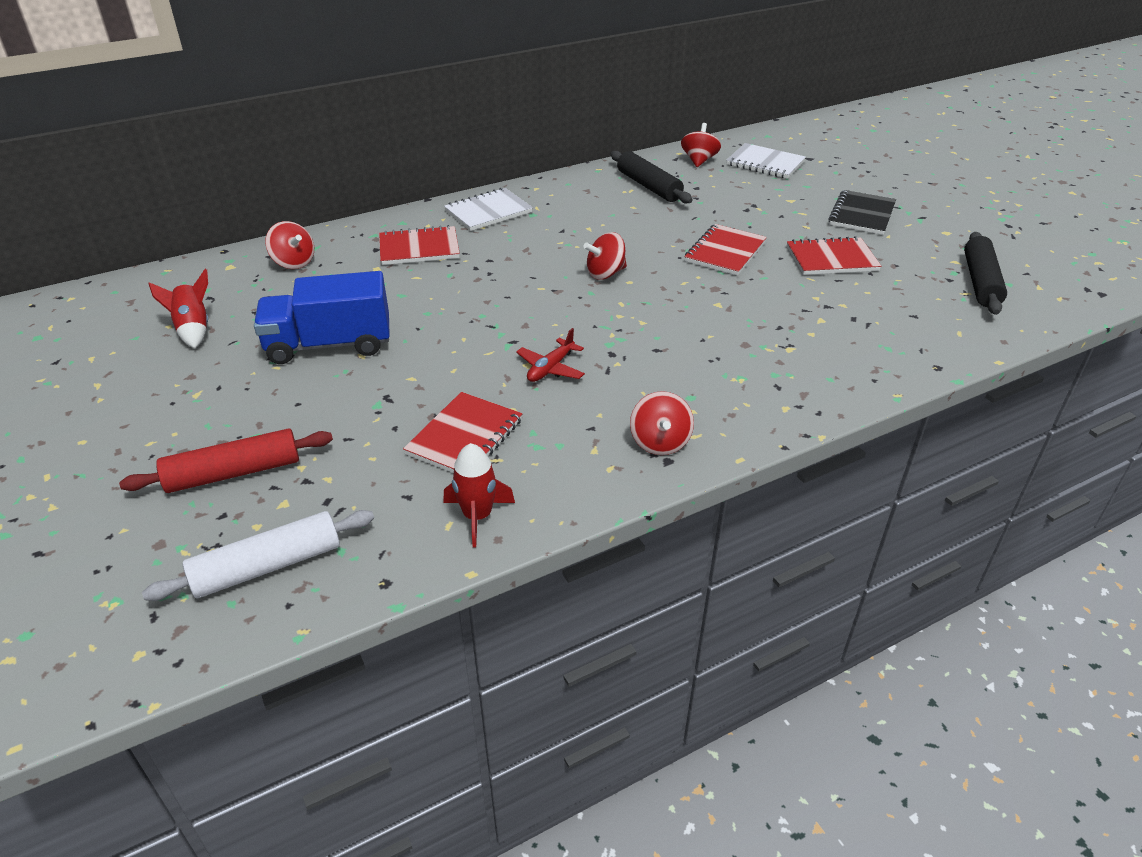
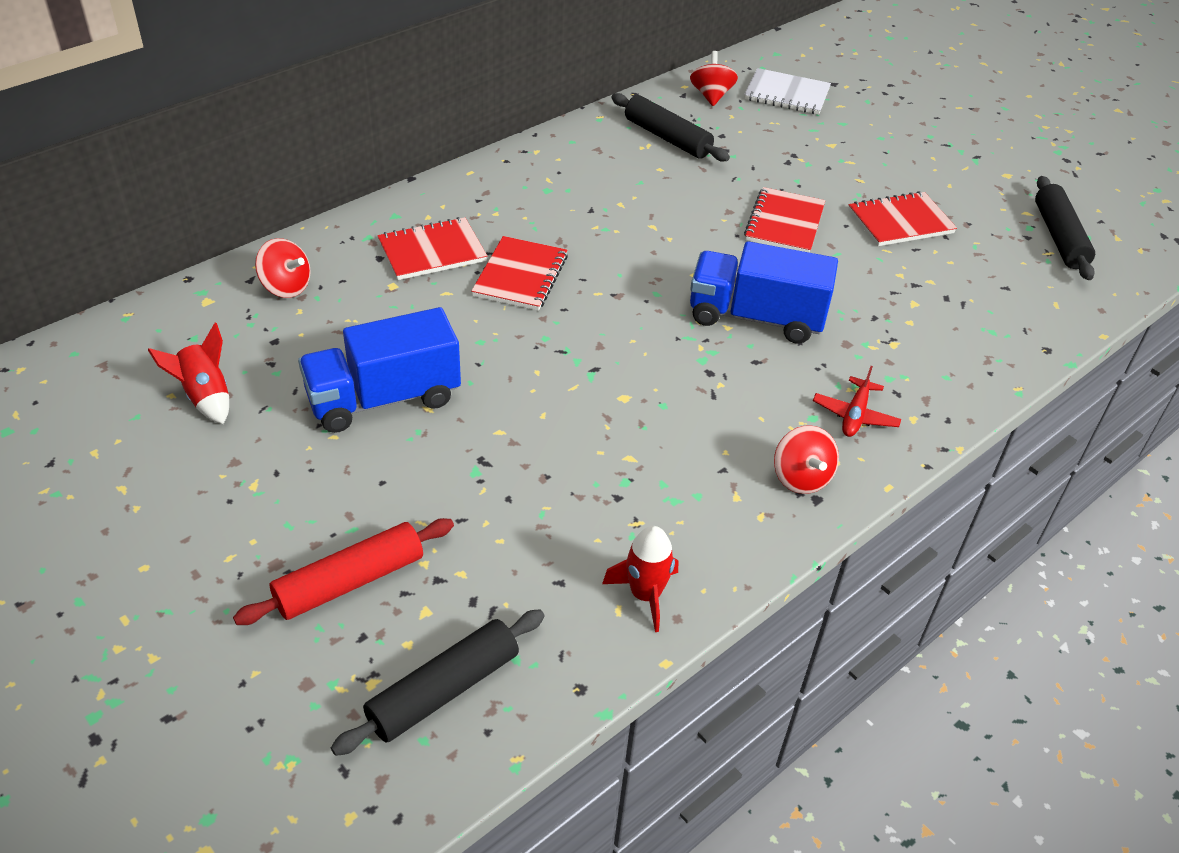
camera: 15 degrees left, 5 degrees up
(267, 566) = (443, 690): white rolling pin -> black rolling pin
(464, 437) = (591, 499): red notebook -> red notebook (520, 276)
(488, 212) = (493, 191): white notebook -> none
(550, 368) = (650, 399): red plane -> red plane (855, 415)
(605, 273) = (663, 266): red spinning top -> none
(670, 317) = (756, 317): none -> blue truck
(862, 215) = (913, 159): black notebook -> none

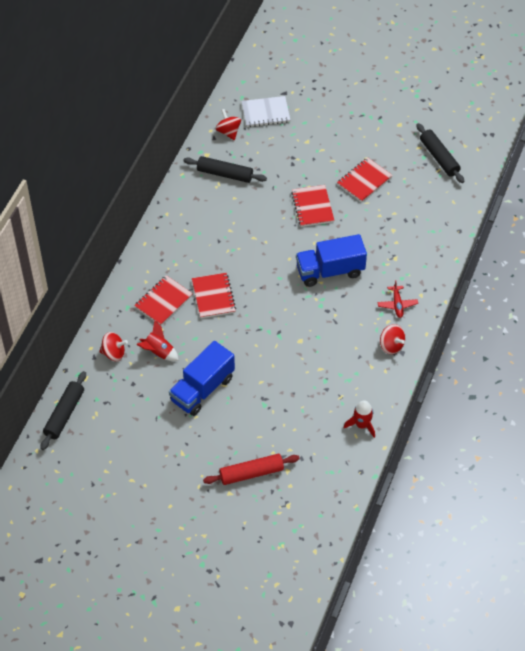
camera: 25 degrees left, 10 degrees up
(205, 397) = (128, 424): red rocket -> red rocket (158, 352)
(350, 582) = (251, 473): red rolling pin -> red rolling pin turned 45 degrees clockwise
(443, 690) = (315, 495): black rolling pin -> black rolling pin (64, 414)

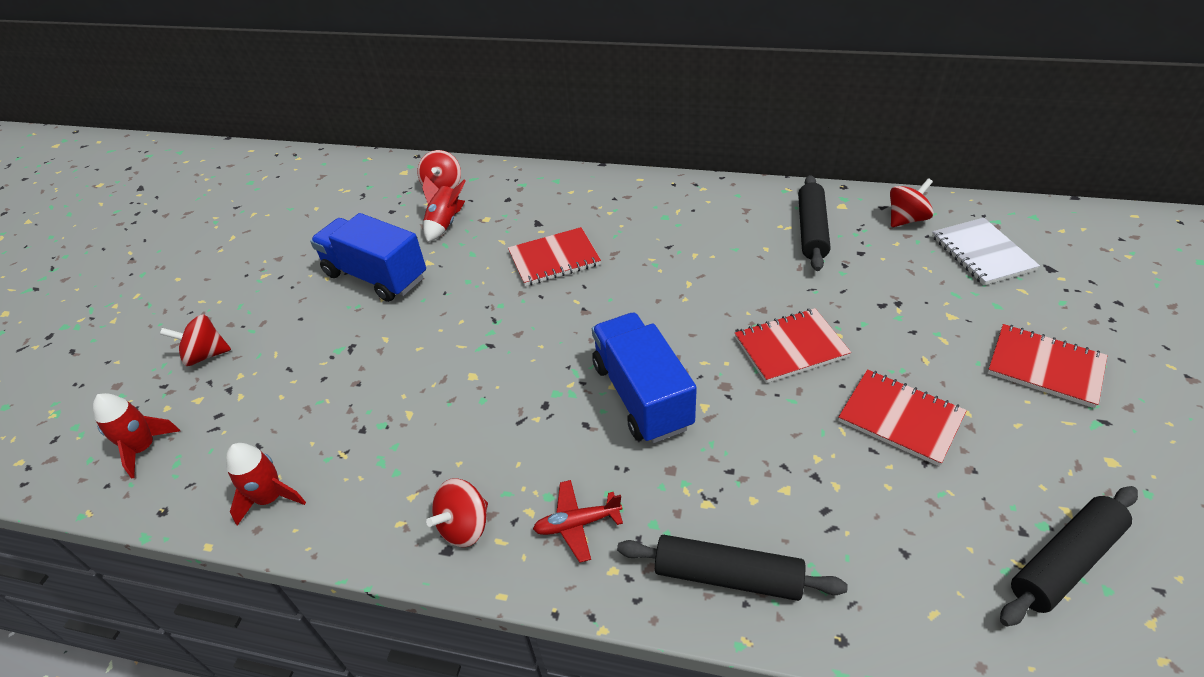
camera: 85 degrees right, 10 degrees down
(64, 414) = (348, 167): black rolling pin -> black rolling pin (727, 575)
(163, 301) = (537, 213): red notebook -> red notebook (1045, 367)
(251, 473) = (206, 355): red rolling pin -> red spinning top
(318, 490) = (144, 448): none -> red rocket

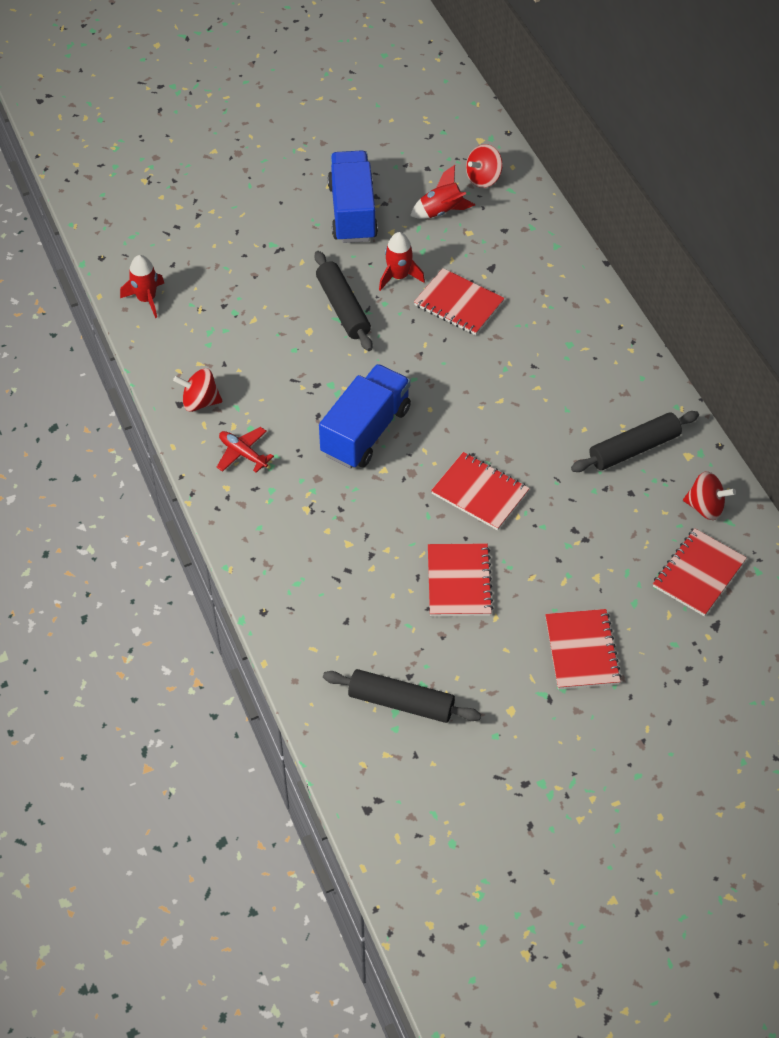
camera: 50 degrees right, 10 degrees up
(144, 448) = (128, 212): red rocket -> red rocket (398, 276)
(206, 355) = (212, 180): red spinning top -> none
(727, 575) = (264, 542): black rolling pin -> black rolling pin (343, 308)
(982, 253) = (698, 574): white notebook -> red notebook

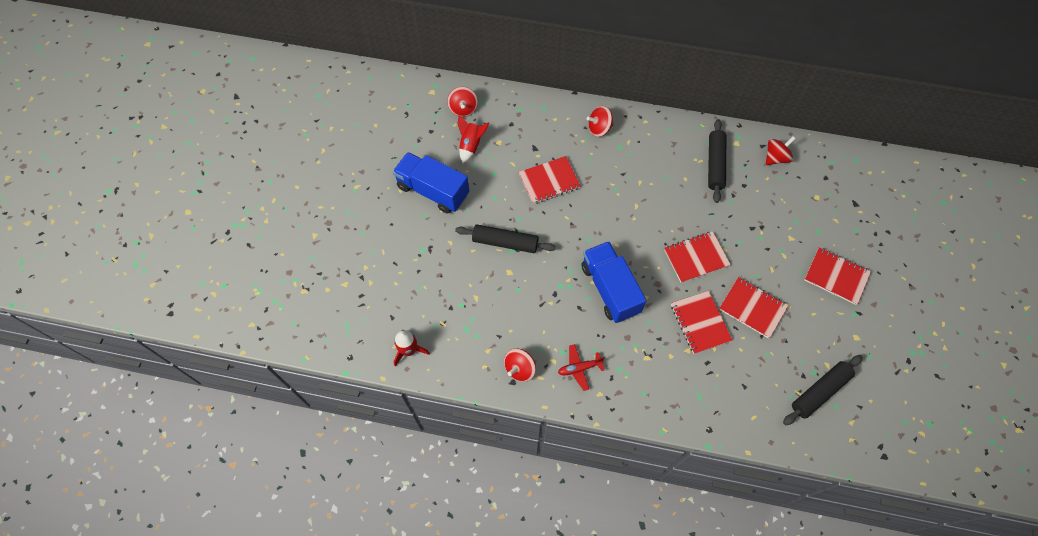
camera: 55 degrees left, 10 degrees up
(398, 276) = (504, 198): red rocket -> none
(576, 311) = (599, 128): none -> red spinning top
(698, 574) = (817, 189): red notebook -> red notebook (700, 323)

